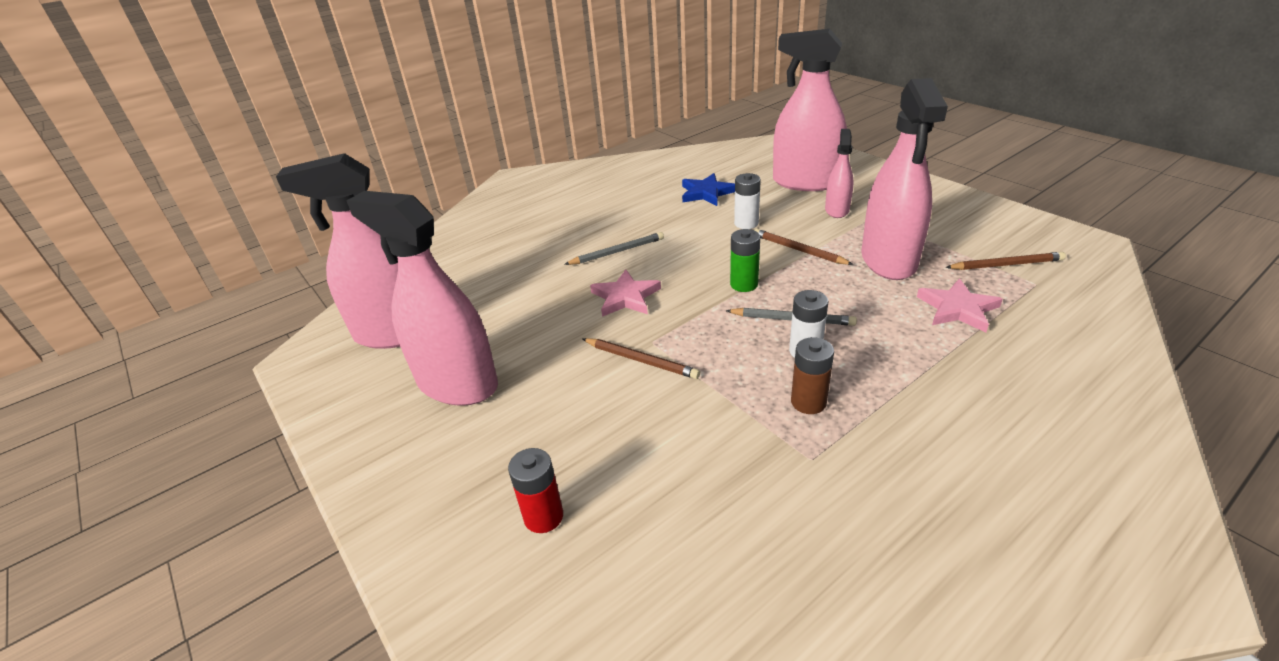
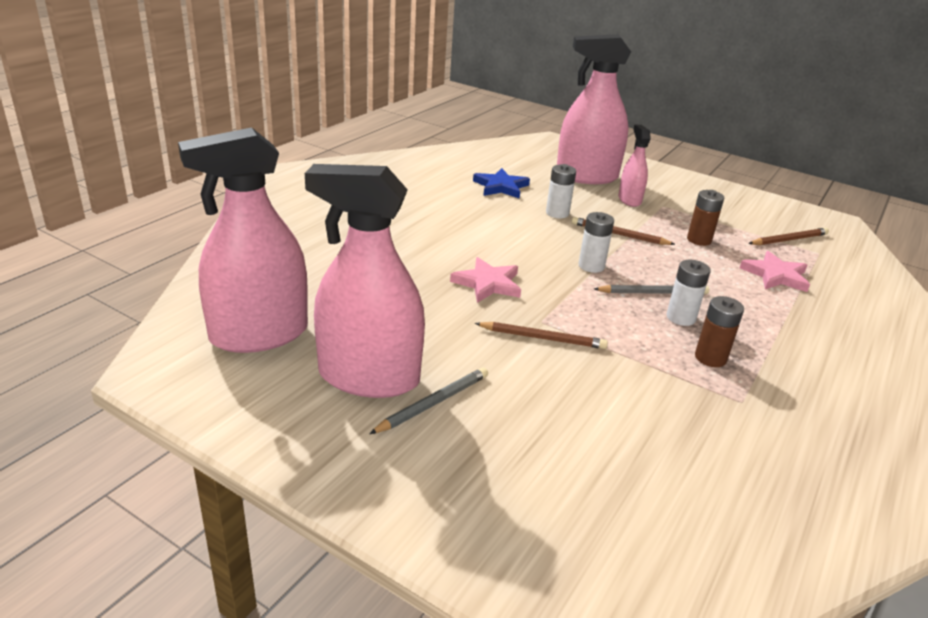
camera: 25 degrees left, 5 degrees down
(543, 516) = (547, 482): red battery -> none
(617, 252) = (450, 243): grey pencil -> grey pencil (433, 403)
(744, 284) = (591, 266): green battery -> white battery
(888, 260) = (699, 240): pink spray bottle -> brown battery

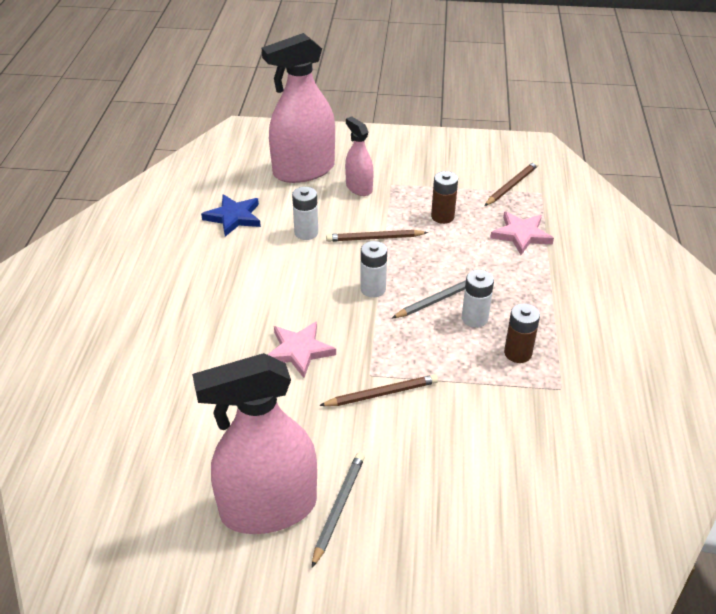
camera: 25 degrees left, 10 degrees up
(259, 334) = (138, 509): pink spray bottle -> none

